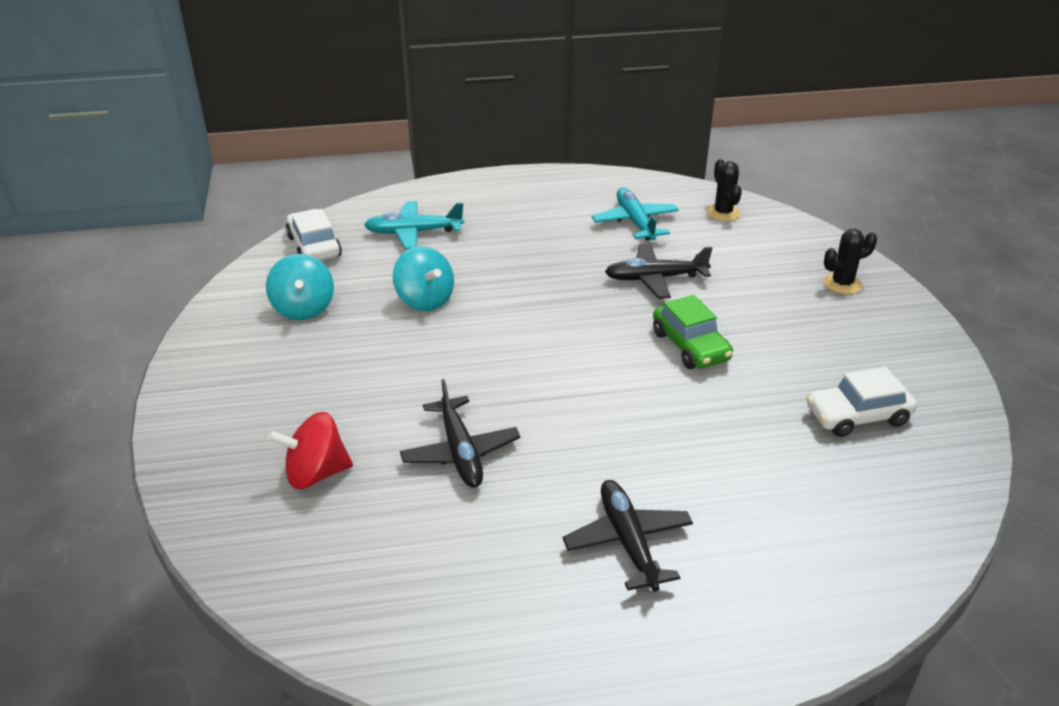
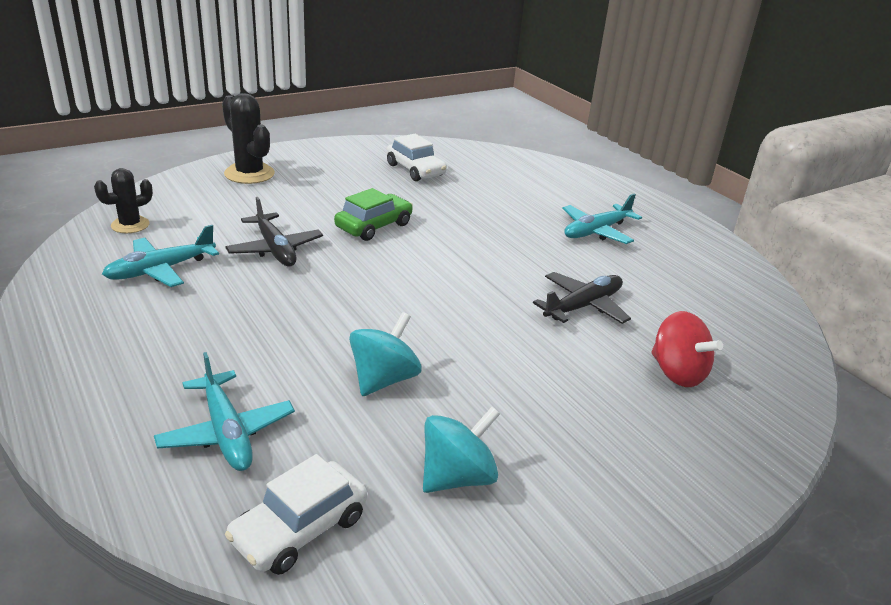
camera: 115 degrees left, 5 degrees down
(628, 542) = (596, 231): black plane -> turquoise plane
(842, 284) = (249, 174): black cactus -> black cactus, size x1.56

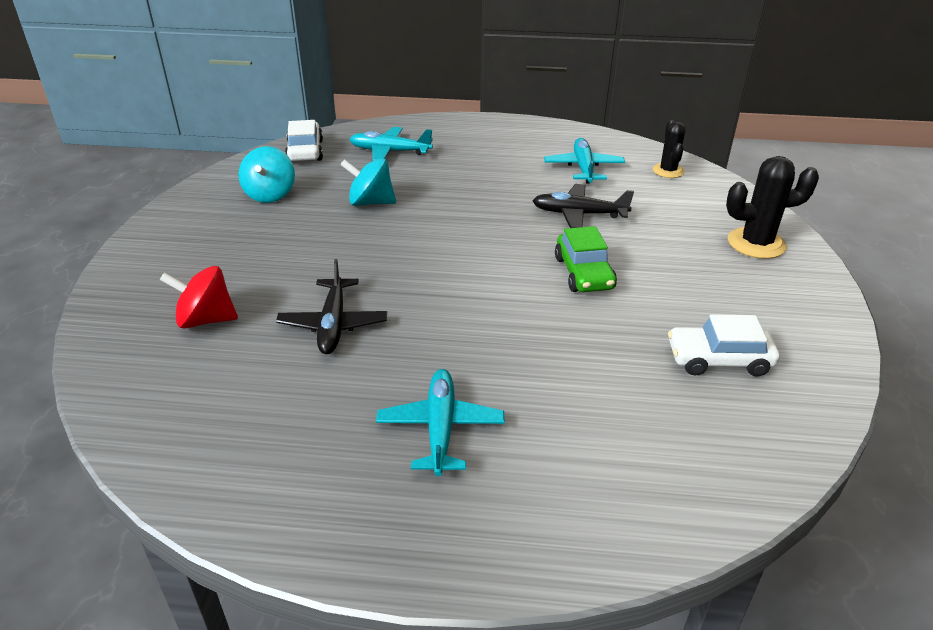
camera: 130 degrees right, 5 degrees up
(384, 379) = (370, 202): turquoise spinning top -> turquoise spinning top turned 120 degrees clockwise

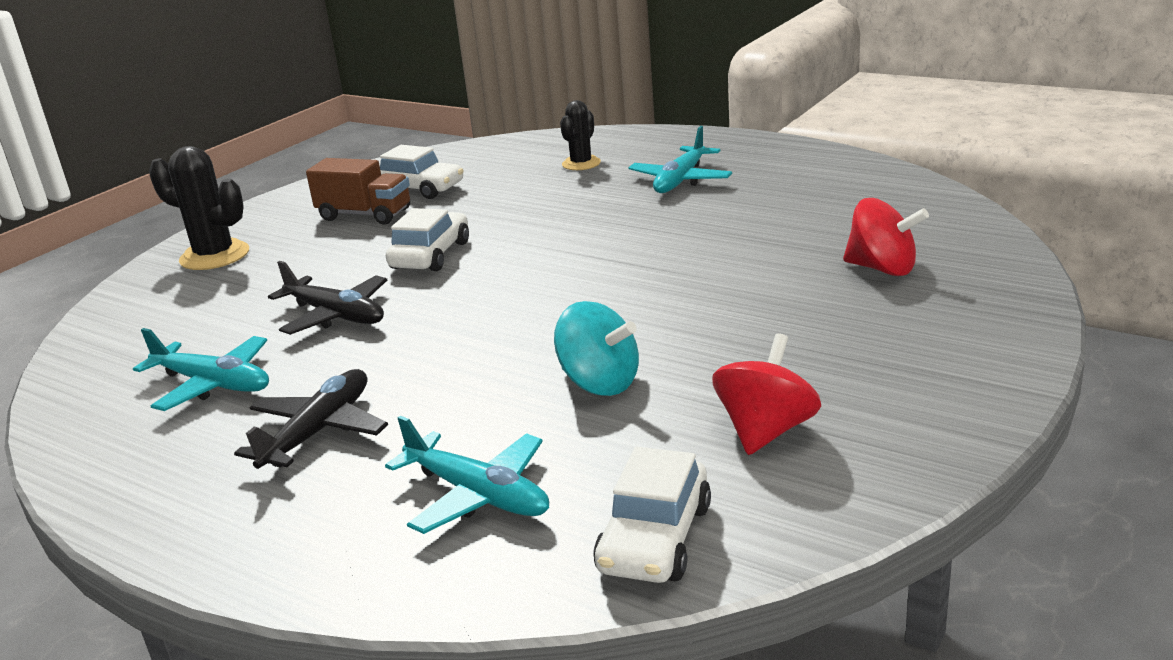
camera: 150 degrees left, 10 degrees down
(270, 194) = (766, 431): turquoise spinning top -> red spinning top
(333, 324) = (736, 248): black plane -> black plane (318, 431)
(583, 168) = (213, 384): turquoise plane -> turquoise plane turned 90 degrees counterclockwise
(583, 273) = (431, 255): green car -> white car
(668, 171) = (115, 356): black cactus -> black cactus (581, 164)
(712, 310) = (365, 215): none -> brown truck

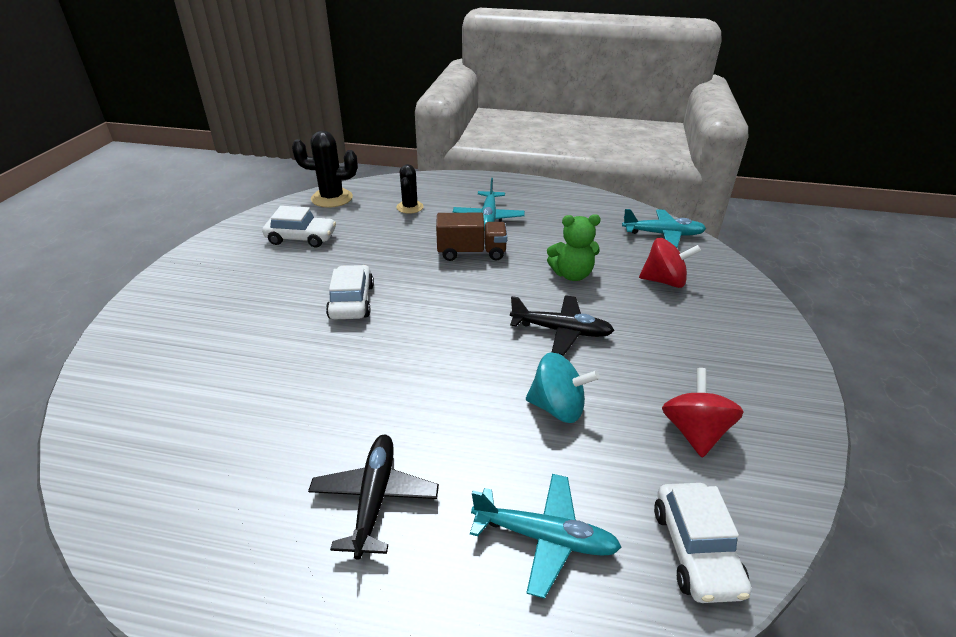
camera: 25 degrees left, 10 degrees up
(213, 384) = (247, 463): turquoise plane -> turquoise plane (662, 234)
(214, 256) = (163, 322): black cactus -> black cactus (332, 198)
(335, 315) = (311, 371): black plane -> black plane (561, 331)
(365, 215) = (272, 267): brown truck -> brown truck (471, 253)
(745, 251) = (572, 275): none -> green teddy bear

